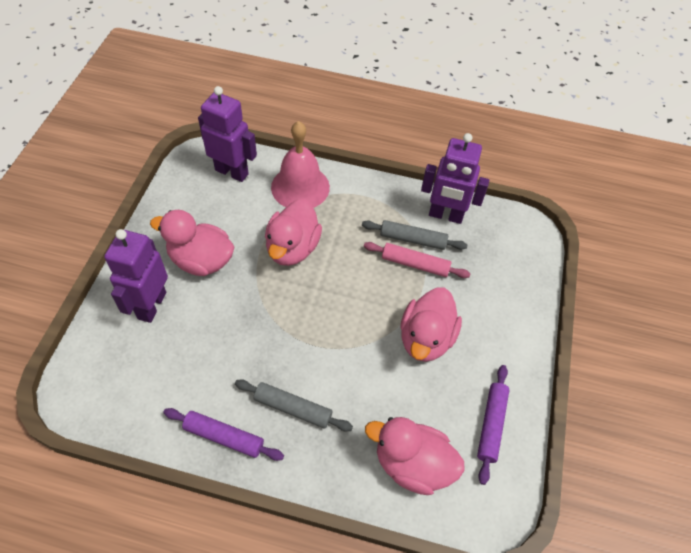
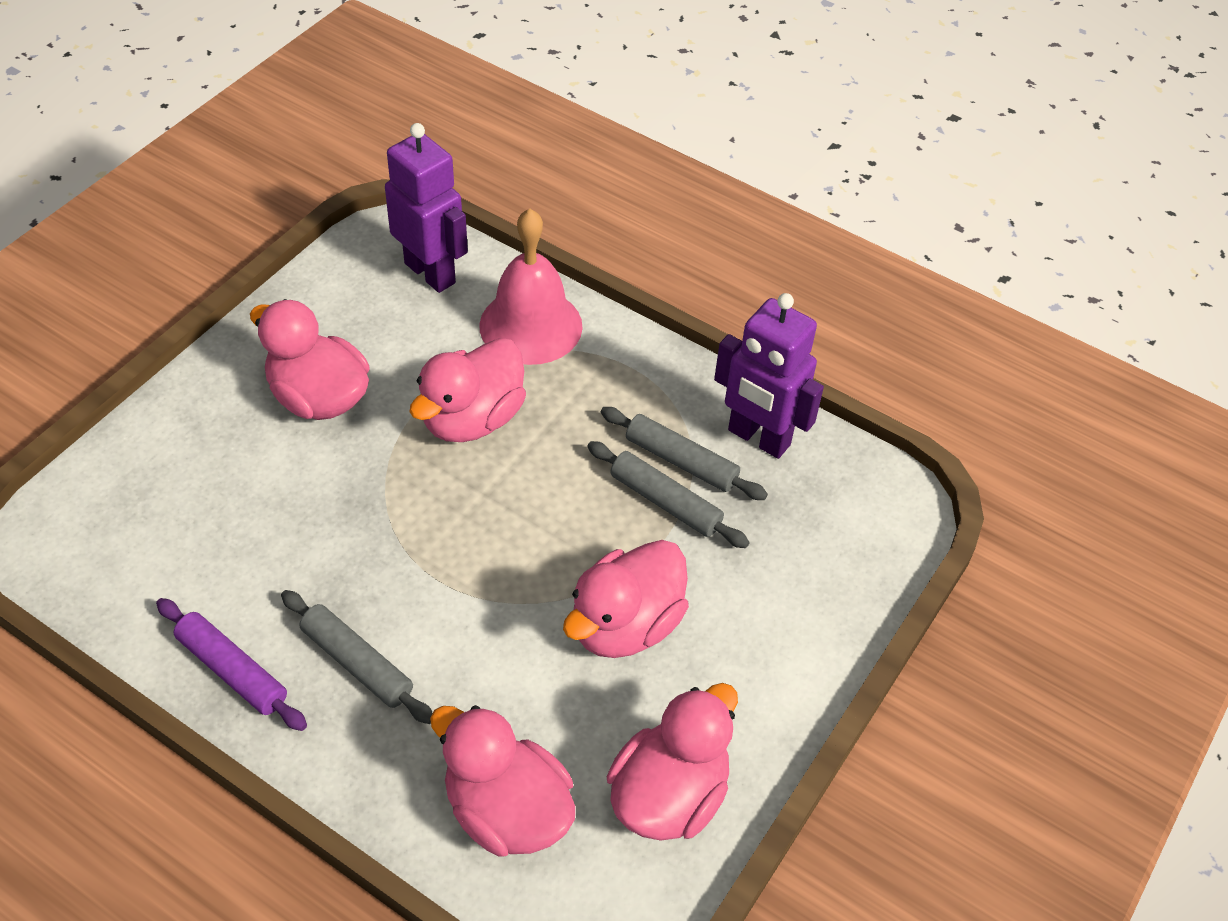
camera: 20 degrees right, 5 degrees down
(151, 305) = (212, 443): purple robot -> none
(415, 264) = (665, 502): pink rolling pin -> grey rolling pin
(491, 425) = (669, 795): purple rolling pin -> pink duck

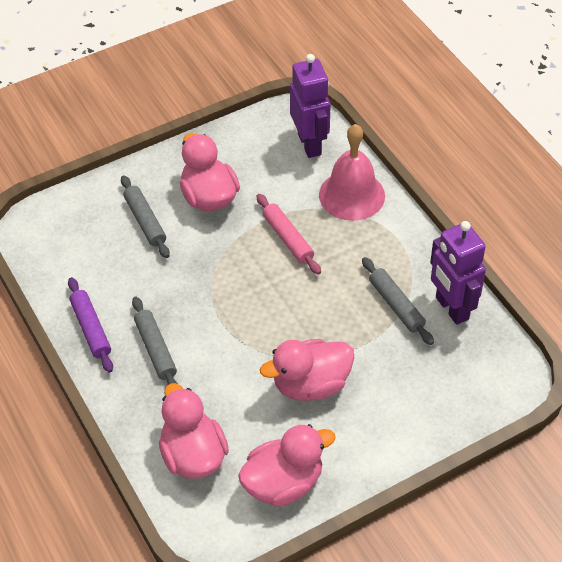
camera: 30 degrees right, 0 degrees up
(472, 419) = (288, 238): pink duck -> pink rolling pin
(665, 502) = (373, 325): grey rolling pin -> grey rolling pin (145, 221)

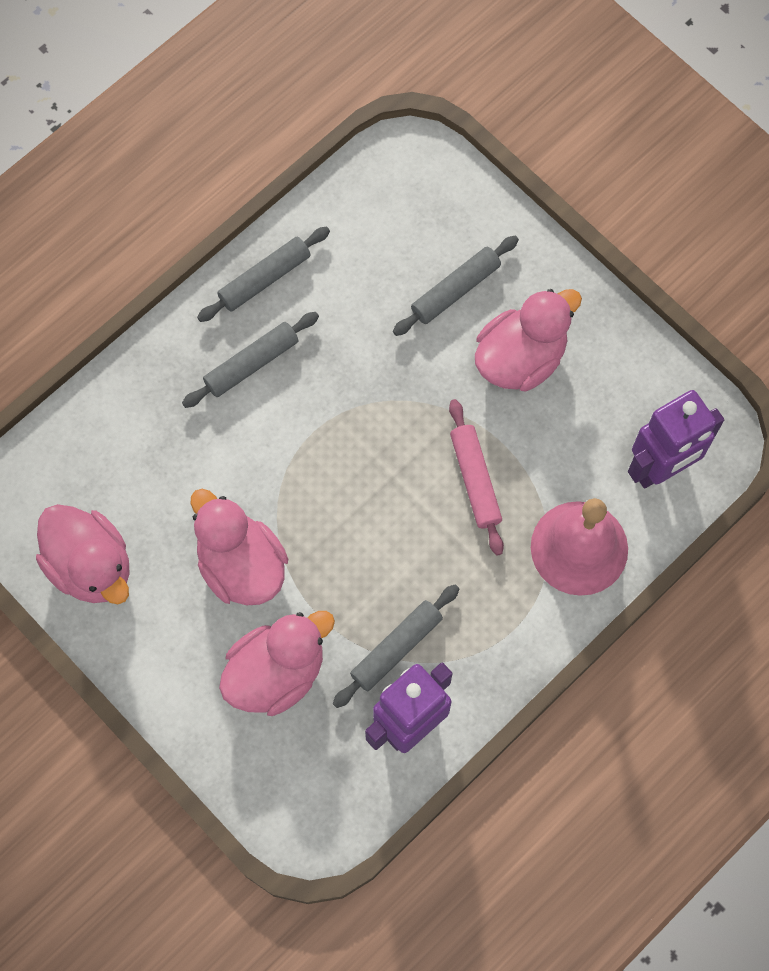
camera: 75 degrees right, 20 degrees up
(91, 329) = (265, 279): purple rolling pin -> grey rolling pin
(193, 455) = (108, 451): pink duck -> pink duck (276, 672)
(288, 238) = (475, 480): pink rolling pin -> pink rolling pin turned 60 degrees counterclockwise

